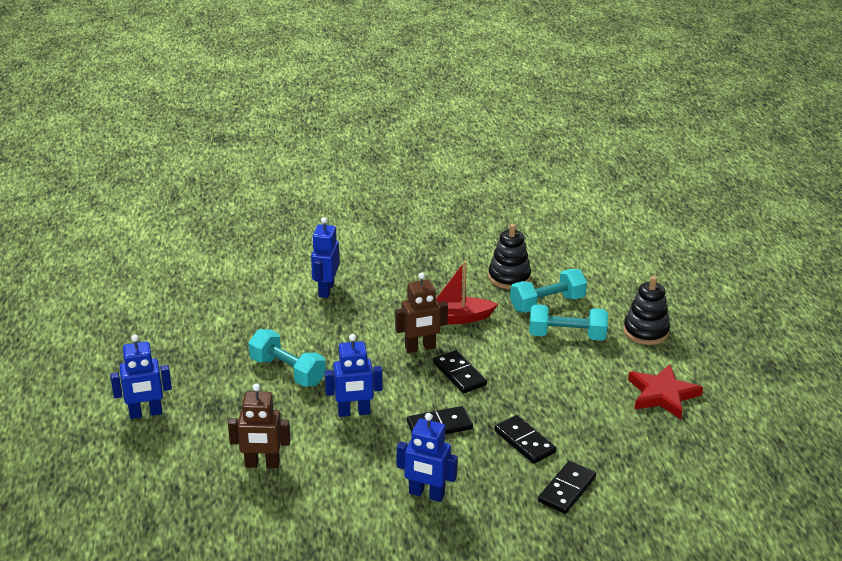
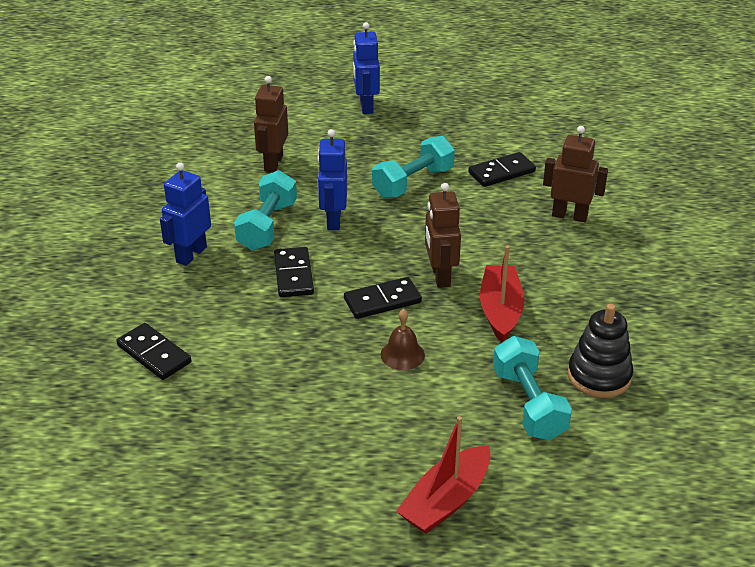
camera: 100 degrees right, 5 degrees up
(326, 290) = (569, 216): blue robot -> brown robot
(518, 359) = (402, 354): none -> brown bell
(525, 441) = (245, 335): black domino -> black domino (501, 172)
(566, 336) = (447, 410): turquoise dumbbell -> turquoise dumbbell (267, 226)
(645, 331) = (446, 500): black stacking toy -> red boat
(662, 394) = (294, 482): red star -> none

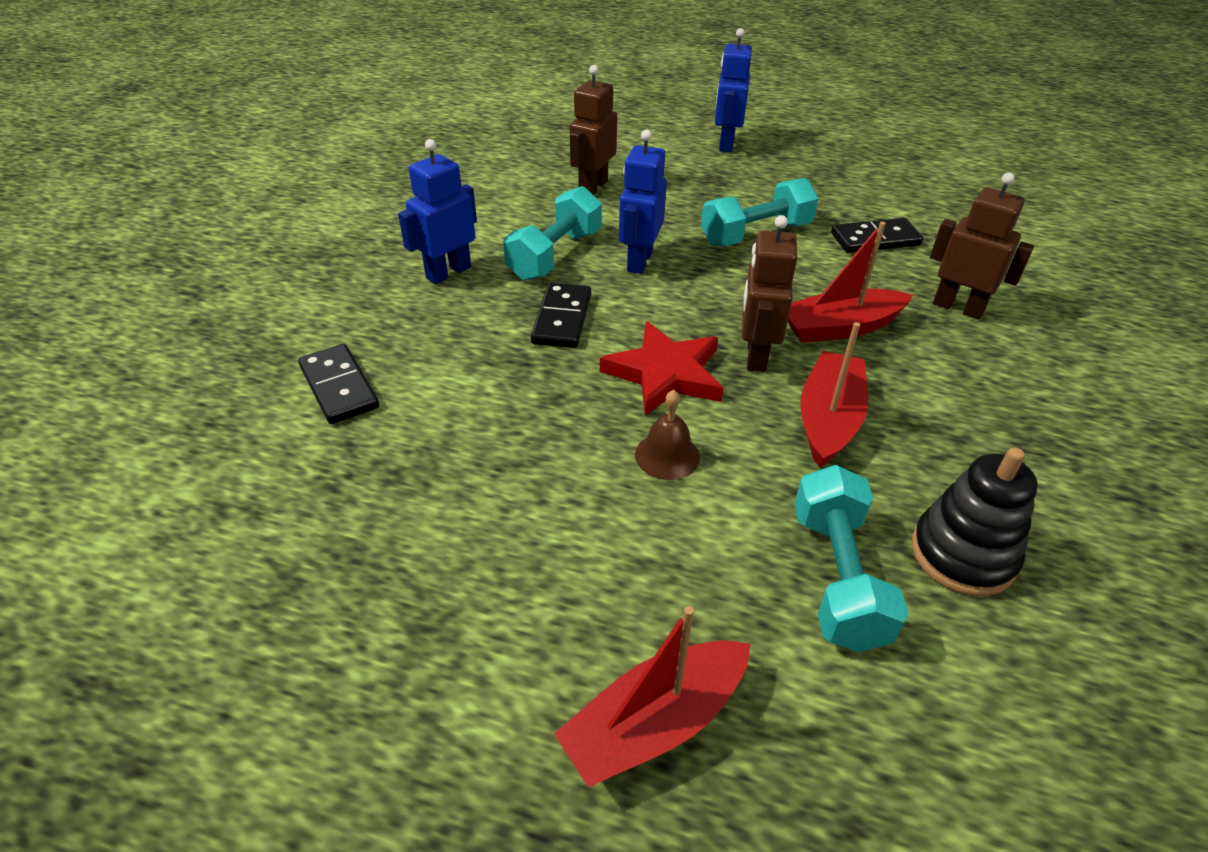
camera: 15 degrees right, 5 degrees up
(382, 301) = (665, 374): black domino -> red star
(493, 245) = (840, 327): none -> red boat

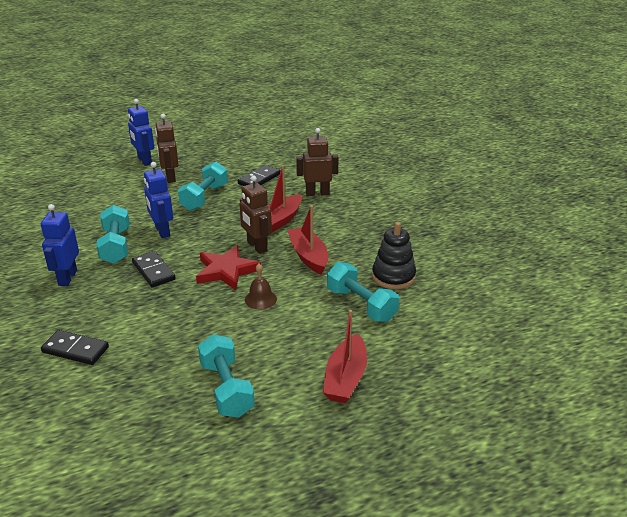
camera: 40 degrees left, 10 degrees down
(446, 593) = (226, 389): none -> turquoise dumbbell
(593, 187) = (97, 207): brown robot -> brown robot (170, 177)

